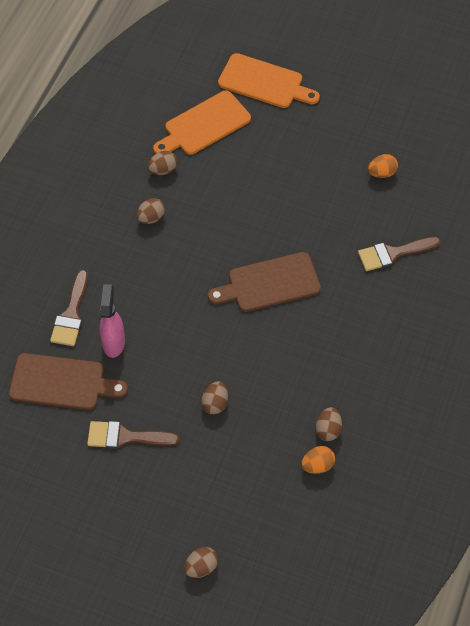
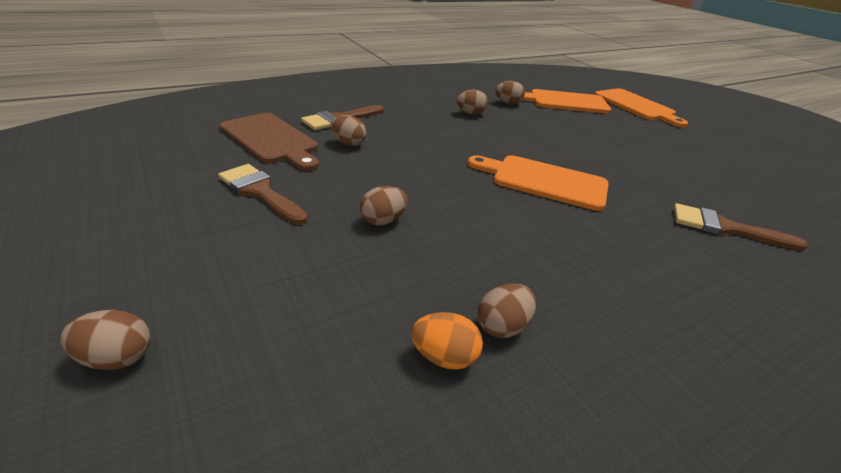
camera: 35 degrees right, 25 degrees down
(114, 342) = (348, 143): pink spray bottle -> brown egg
(269, 283) = (544, 181): brown cutting board -> orange cutting board
(381, 173) = (736, 178): orange egg -> none

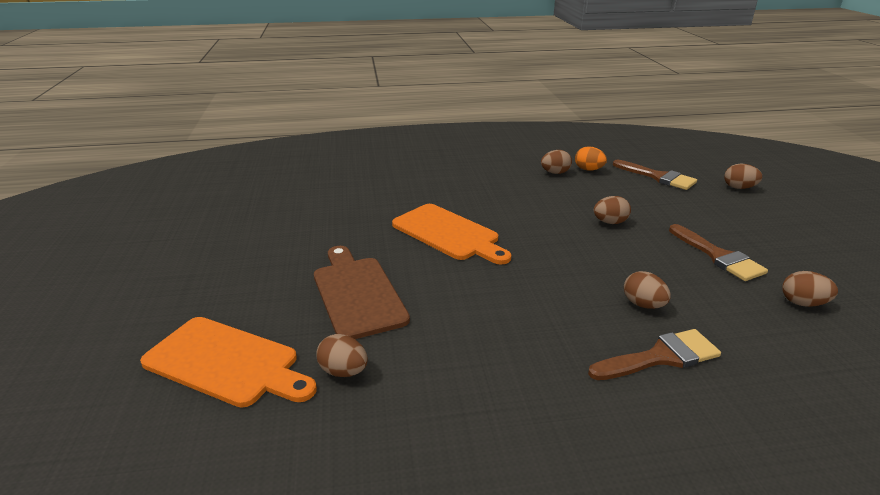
camera: 155 degrees left, 5 degrees down
(271, 140) = (744, 323): brown cutting board -> brown cutting board (357, 293)
(470, 113) = (440, 348): brown egg -> brown egg (803, 303)
(636, 106) = (111, 333): orange cutting board -> none
(724, 228) = (351, 187): brown brush -> brown brush (658, 177)

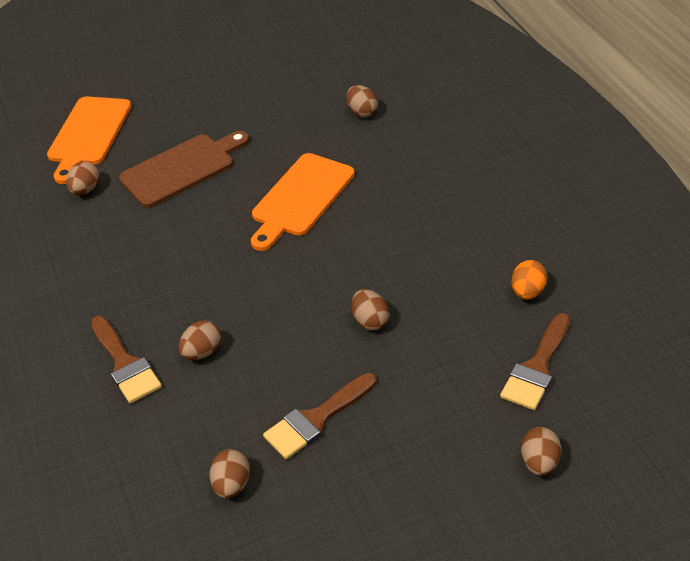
camera: 80 degrees right, 15 degrees up
(555, 173) = (499, 260): brown egg -> brown egg (362, 112)

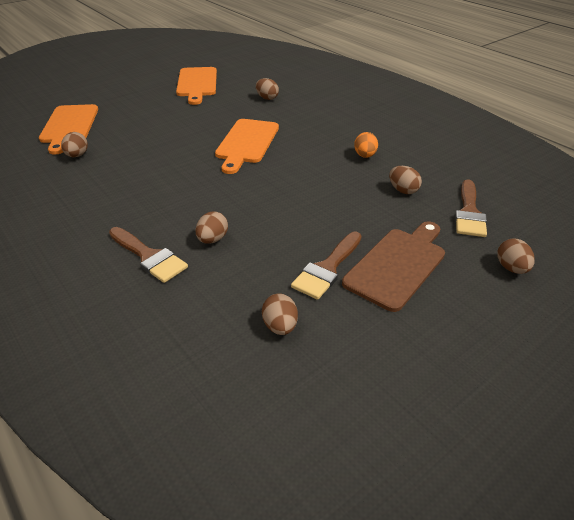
camera: 20 degrees left, 5 degrees down
(182, 169) = (150, 137): brown cutting board -> brown cutting board (397, 265)
(275, 70) = (197, 84): none -> orange cutting board
(370, 321) = (335, 203): brown egg -> brown egg (403, 190)
(527, 292) = (434, 173): orange egg -> orange egg (365, 156)

